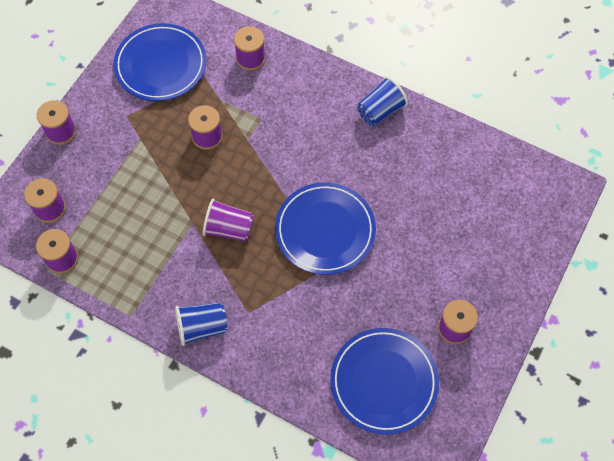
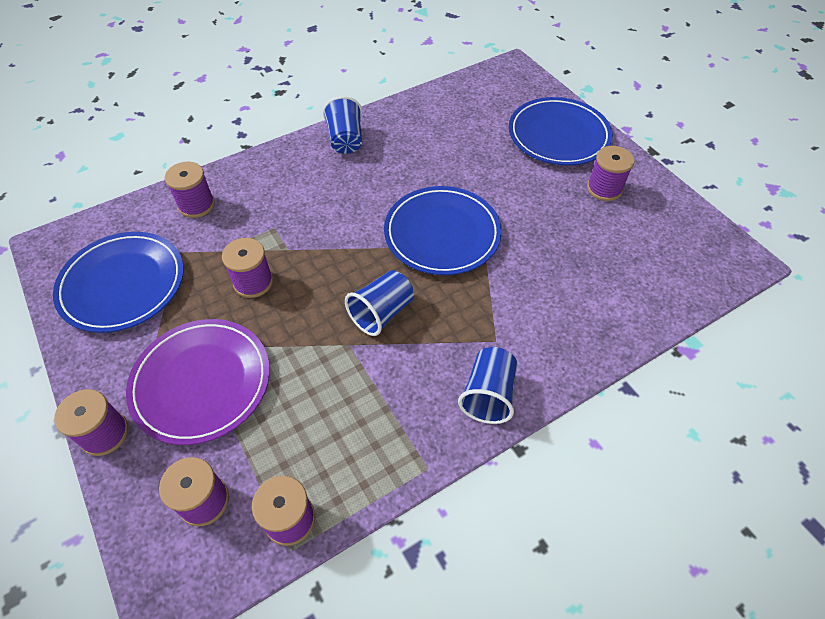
camera: 60 degrees left, 10 degrees down
(119, 157) = (201, 382): none -> purple plate
(229, 229) = (381, 313): purple cup -> blue cup
(384, 382) = (636, 262): blue plate -> blue plate (558, 135)

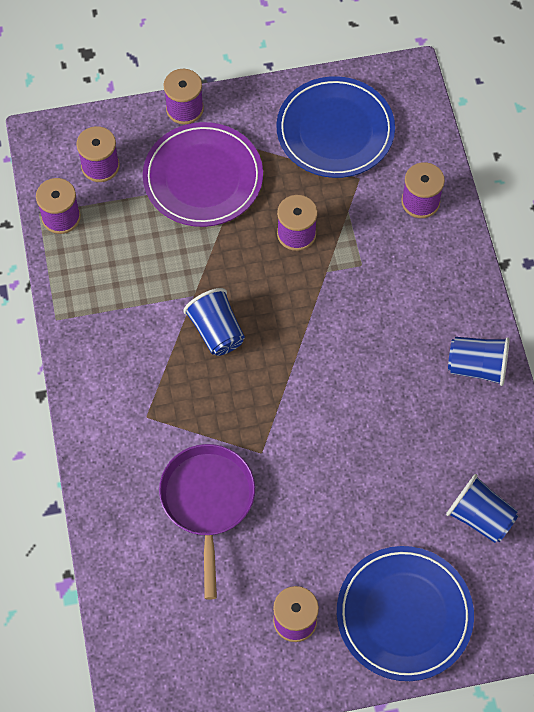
camera: 110 degrees right, 10 degrees up
(442, 234) = (293, 418): blue plate -> none
(488, 394) = (96, 388): blue cup -> blue cup (480, 517)
(547, 268) = (208, 501): none -> purple pan

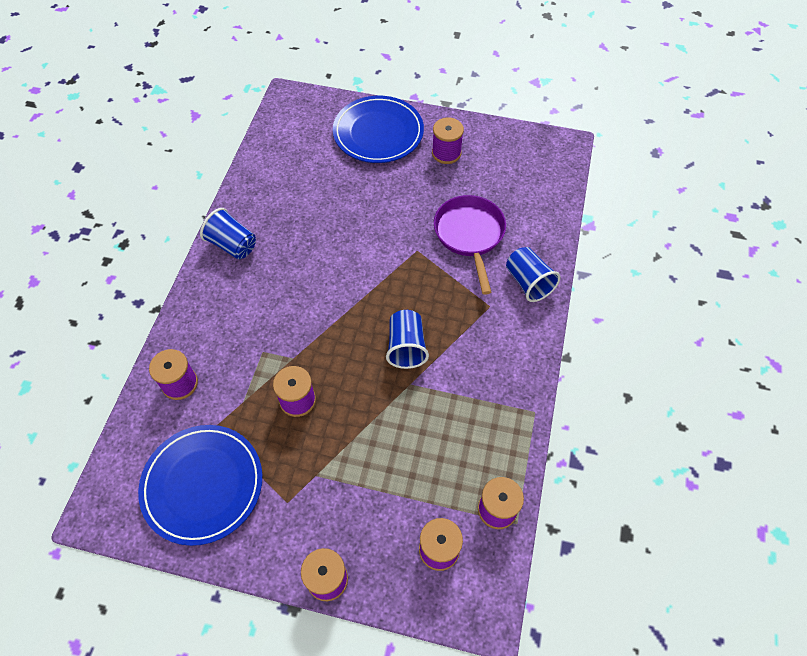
camera: 155 degrees left, 5 degrees down
(203, 178) = (348, 491): purple plate -> none
(208, 501) = (470, 235): purple pan -> purple pan turned 150 degrees clockwise
(480, 517) = (297, 162): blue cup -> blue cup (528, 282)

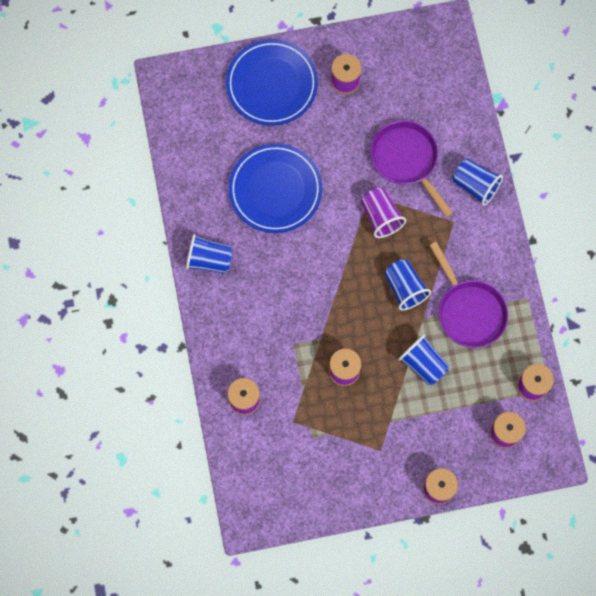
camera: 25 degrees left, 15 degrees up
(203, 485) = (312, 467): blue plate -> blue plate (275, 190)
(385, 430) = (423, 364): none -> blue cup
(418, 273) = (381, 217): none -> purple cup
(463, 398) = (469, 311): none -> purple pan

